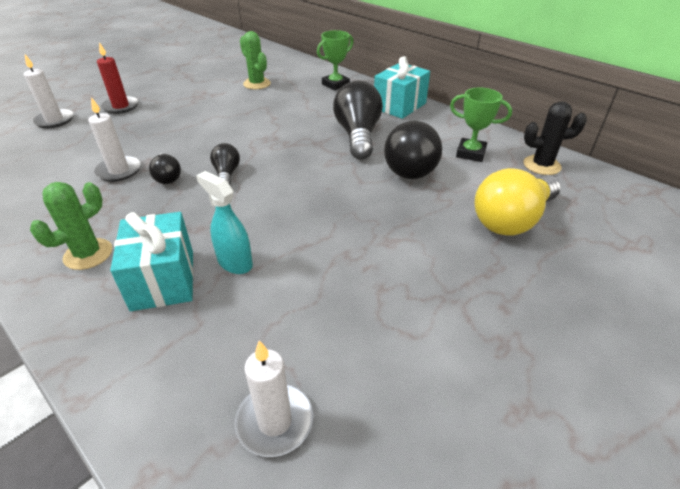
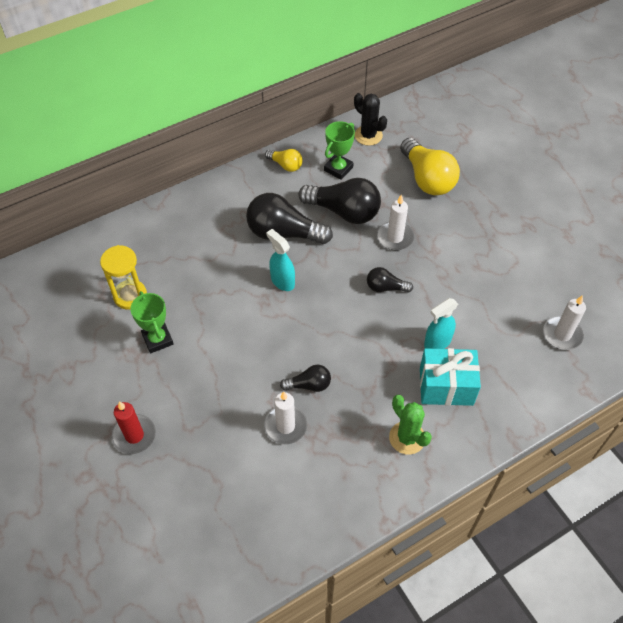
camera: 75 degrees left, 15 degrees up
(54, 120) = (144, 505): white candle -> white candle (395, 237)
(226, 174) = (319, 339): black light bulb -> black light bulb (385, 287)
(257, 84) = (130, 296): green cactus -> yellow hourglass
(296, 144) = (282, 281): none -> turquoise spray bottle
(335, 84) = (165, 226): green trophy -> green trophy (157, 339)
(399, 106) = (237, 188): turquoise gift -> none
(448, 124) = (285, 165): none -> yellow light bulb
(541, 165) = (368, 135): black cactus -> black cactus turned 60 degrees counterclockwise

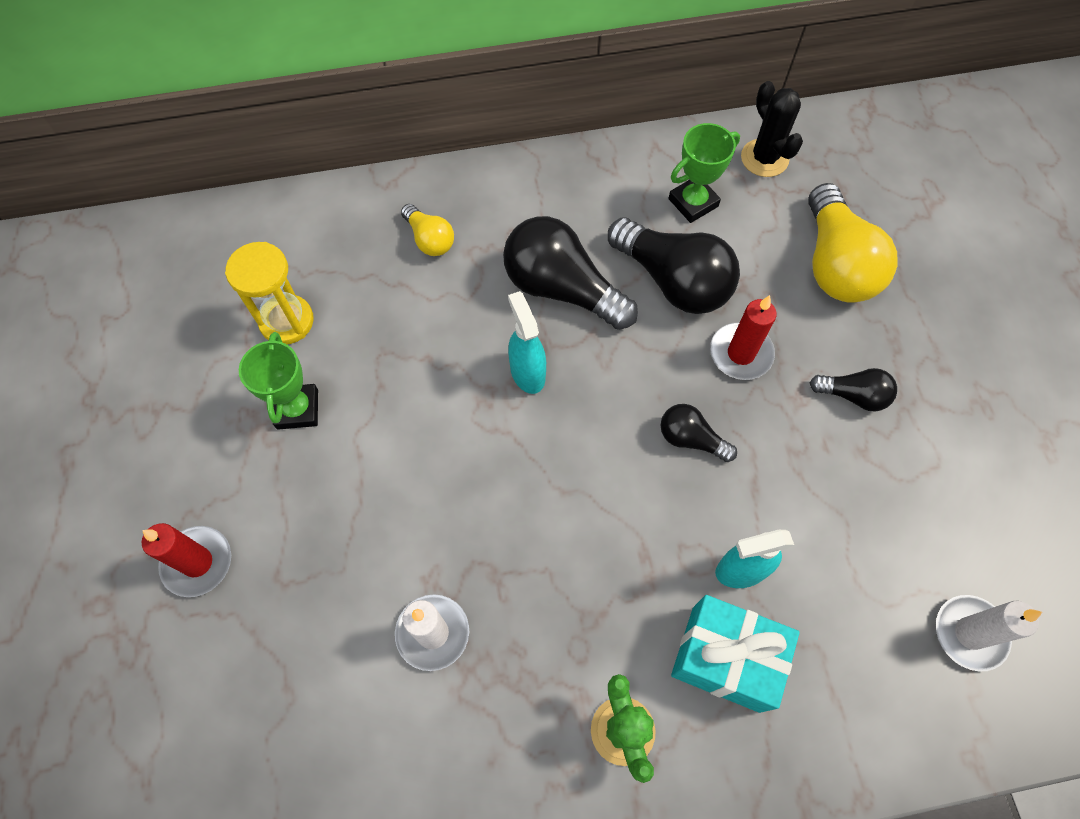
camera: 20 degrees right, 10 degrees up
(285, 165) = (610, 172): yellow light bulb -> yellow light bulb (429, 239)
(309, 385) = (498, 572): black light bulb -> black light bulb (853, 395)
(395, 237) = (740, 353): white candle -> red candle

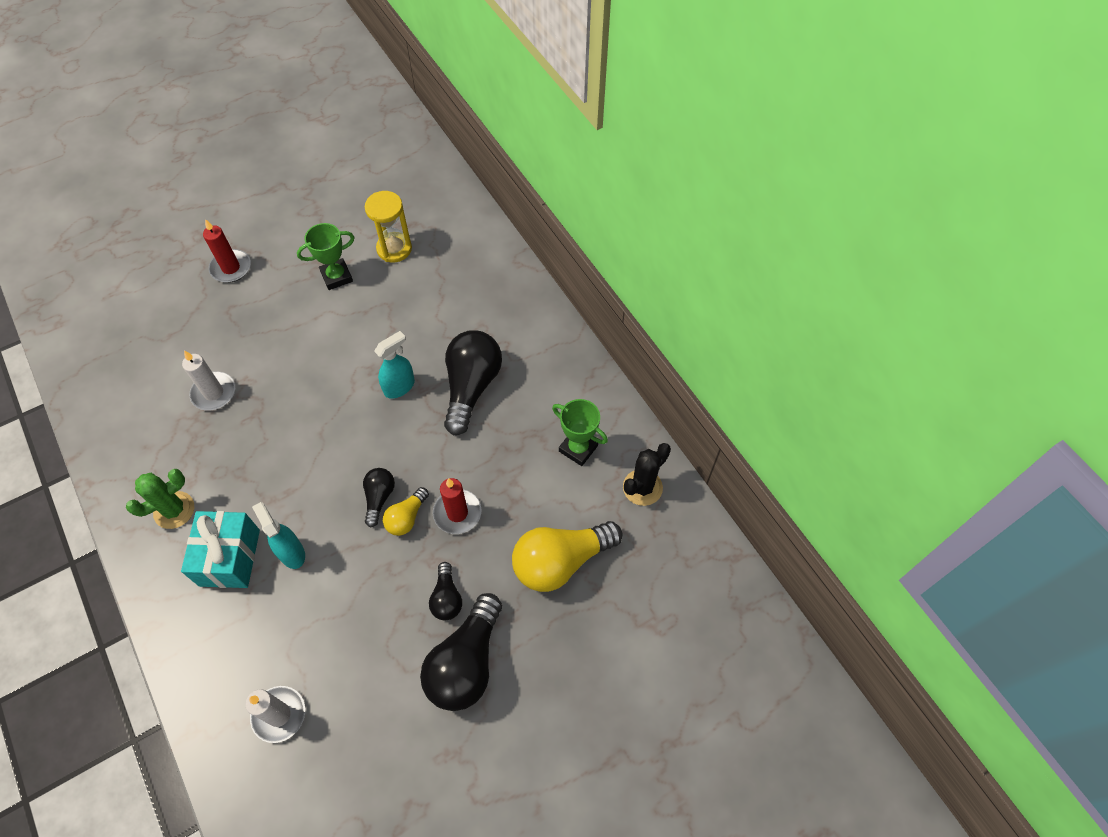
camera: 70 degrees right, 5 degrees down
(429, 239) = (482, 299): yellow light bulb -> yellow light bulb (406, 517)
(673, 281) = (503, 453): black light bulb -> black light bulb (466, 662)

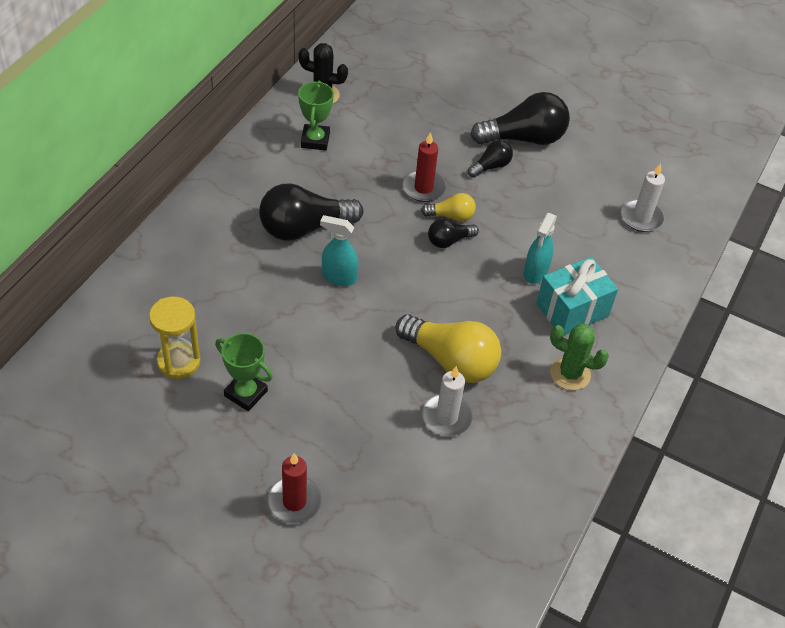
camera: 125 degrees left, 10 degrees down
(561, 561) = (414, 118): yellow light bulb -> yellow light bulb (450, 360)

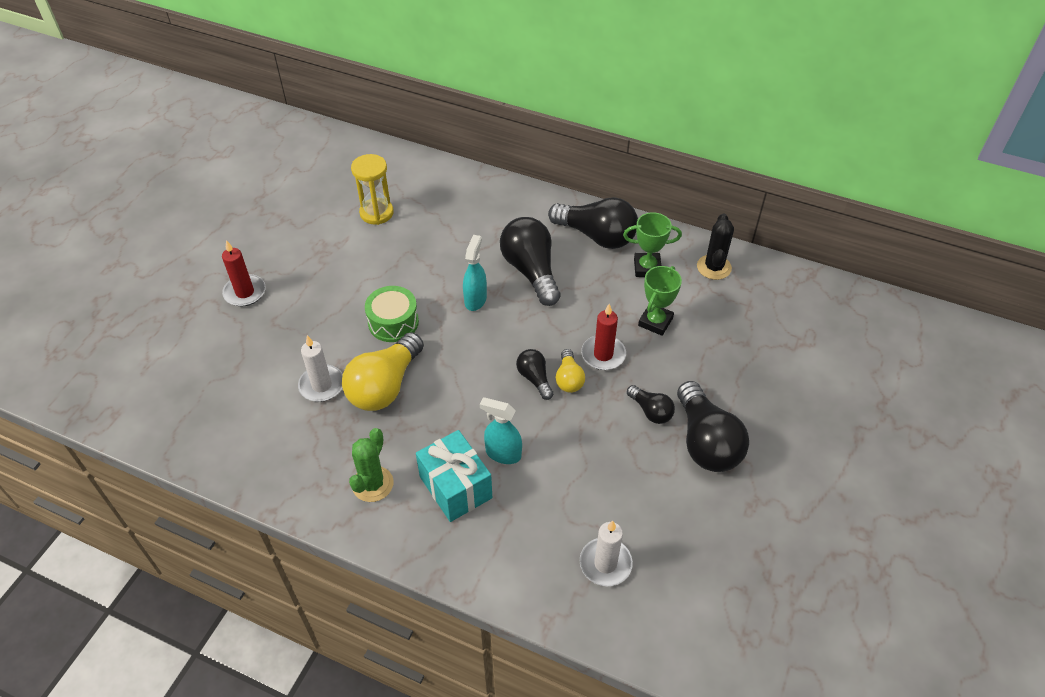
camera: 90 degrees right, 0 degrees up
(246, 393) = (347, 254): green trophy -> green trophy (655, 322)
(262, 170) = (596, 236): none -> black light bulb
(363, 350) = (393, 322): none -> green drum

